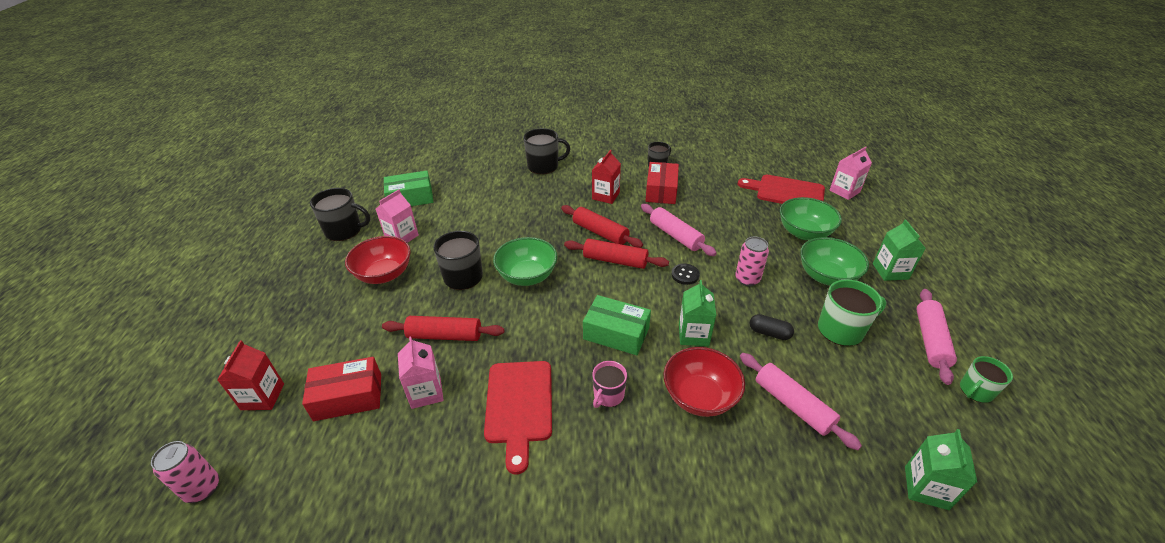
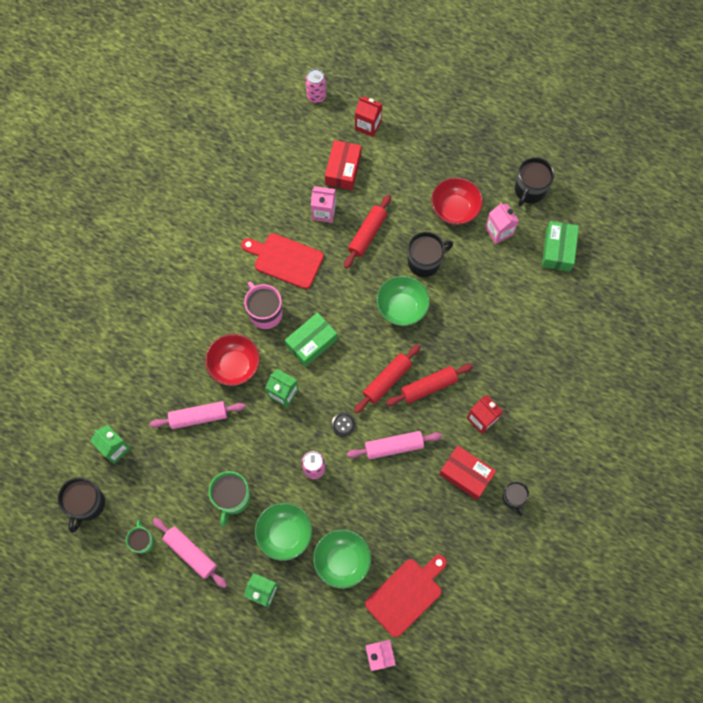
camera: 115 degrees right, 30 degrees up
(544, 166) = (562, 385): black mug -> black mug (87, 504)
(608, 395) = (265, 313): pink mug -> pink mug, size x1.58
(769, 333) = (257, 445): black capsule -> none

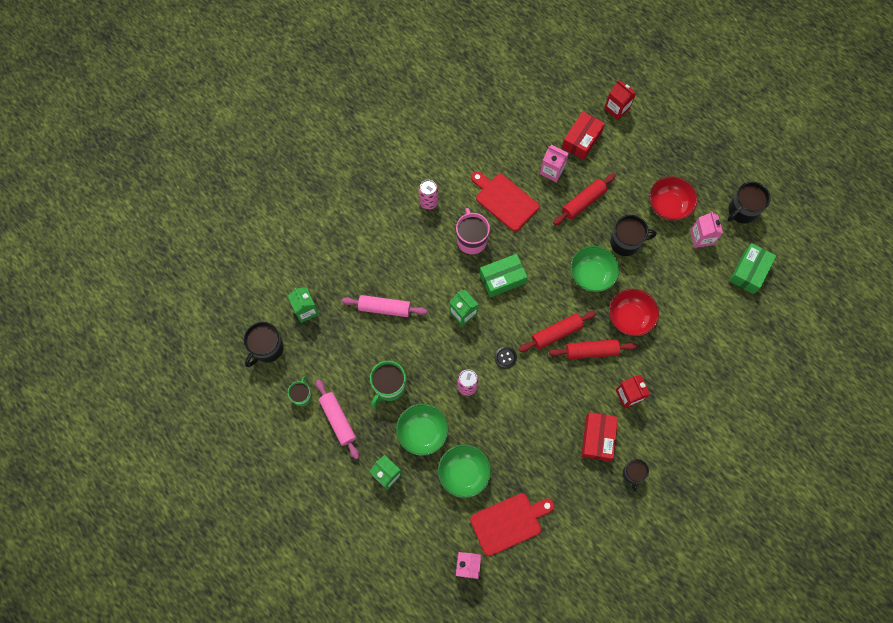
camera: 20 degrees right, 0 degrees up
(235, 365) = (430, 275): red bowl -> red bowl (629, 318)
(316, 96) = (580, 70): pink can -> pink can (428, 202)
(394, 446) = (542, 392): pink rolling pin -> none
(466, 474) = (597, 438): red box -> red box turned 45 degrees clockwise

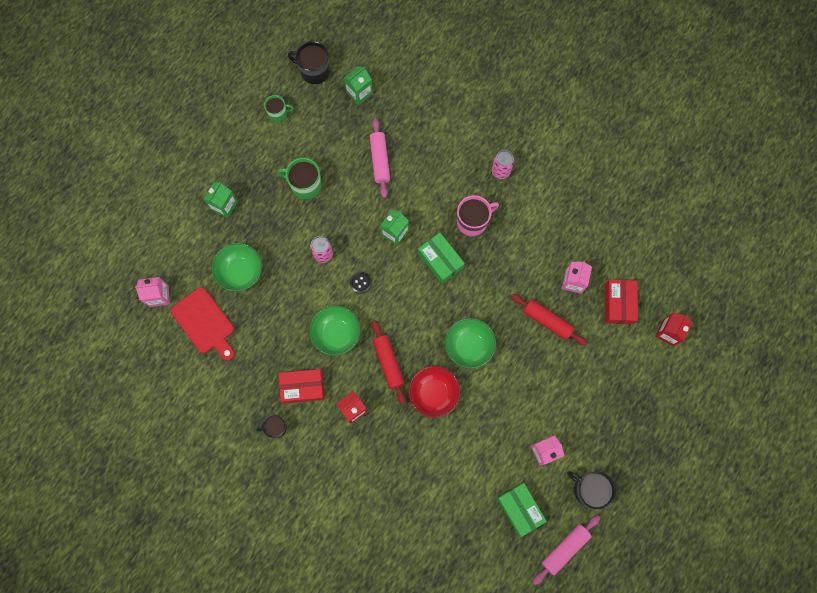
camera: 75 degrees right, 5 degrees up
(338, 420) = (263, 150): pink rolling pin -> pink rolling pin (565, 548)
(422, 432) = (269, 226): green bowl -> green bowl (336, 333)
(504, 200) = (525, 243): red cutting board -> none
(556, 333) = (398, 325): red rolling pin -> none
(581, 140) = (618, 304): red box -> red box turned 75 degrees clockwise
(625, 242) = (514, 373): black mug -> none
(668, 206) = (570, 409): red bowl -> none
(749, 271) = (520, 509): green box -> green box turned 45 degrees clockwise

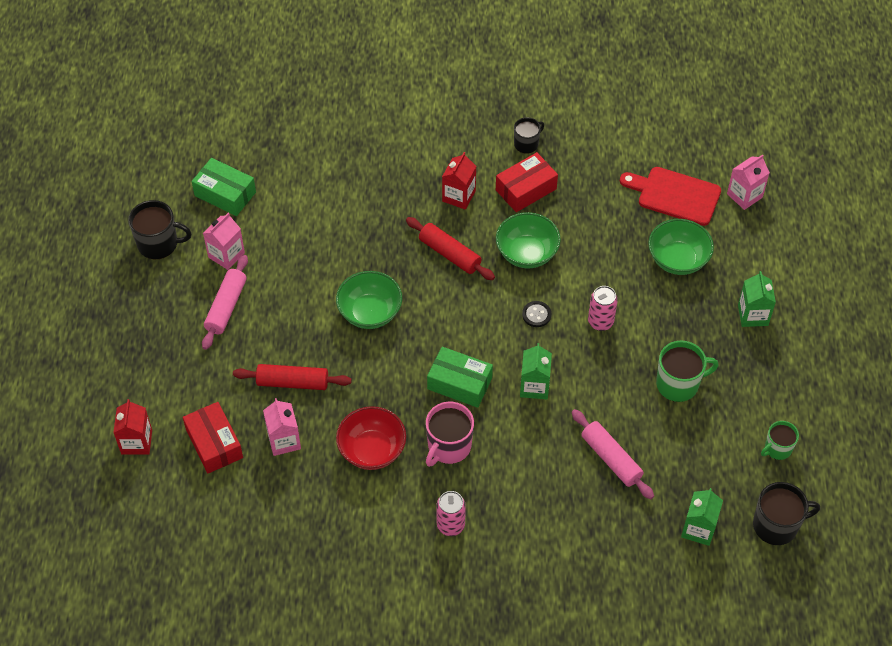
camera: 150 degrees right, 20 degrees down
(433, 393) = (381, 250): red bowl -> red bowl (372, 450)
(565, 548) = (158, 183): pink rolling pin -> pink rolling pin (226, 307)

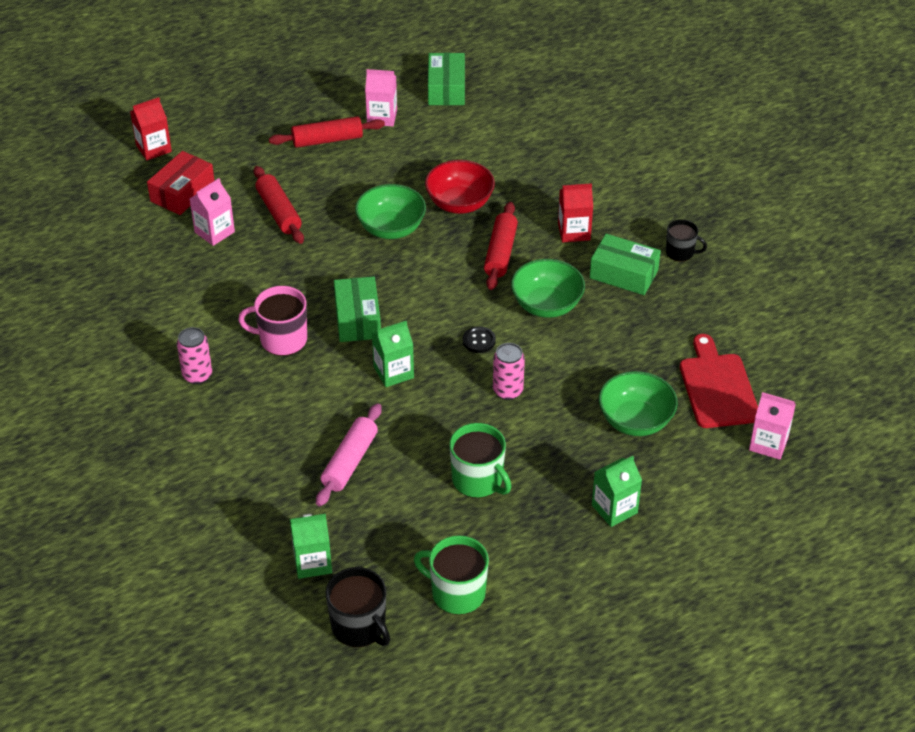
camera: 60 degrees right, 10 degrees down
(159, 244) = (361, 75): black mug -> none
(226, 307) = (327, 140): pink rolling pin -> red rolling pin
(372, 450) = (243, 291): red bowl -> red bowl (459, 203)
(526, 189) = (624, 274): red box -> green box
(777, 448) = (457, 593): green mug -> green mug, size x1.58

